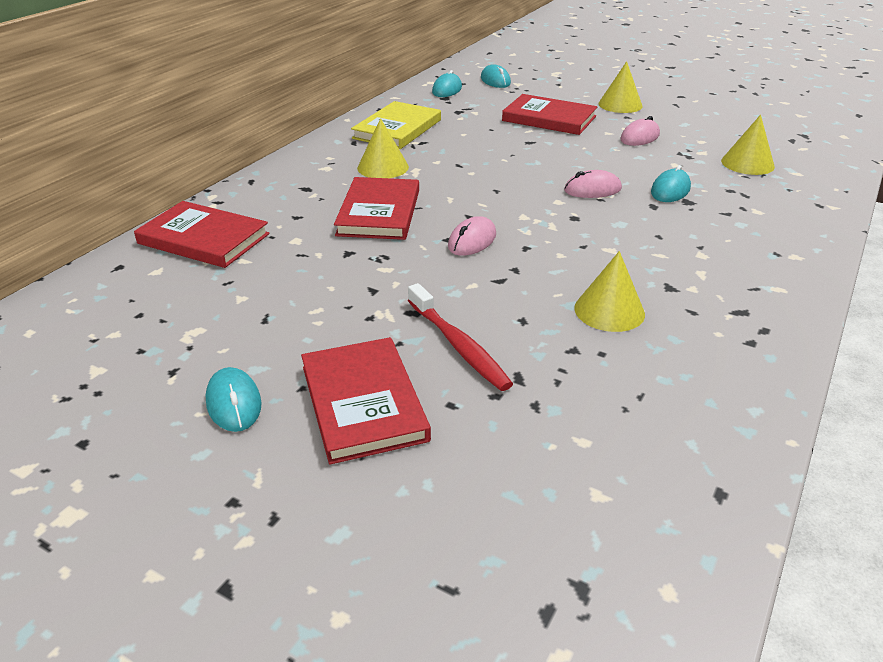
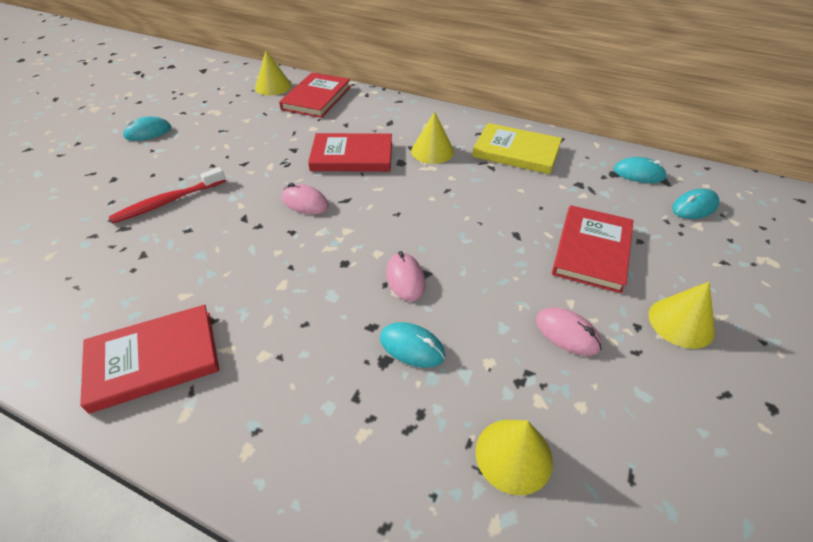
camera: 85 degrees right, 10 degrees up
(363, 403) = (128, 170): red book -> red book (154, 359)
(609, 311) = (185, 277): yellow cone -> yellow cone (273, 86)

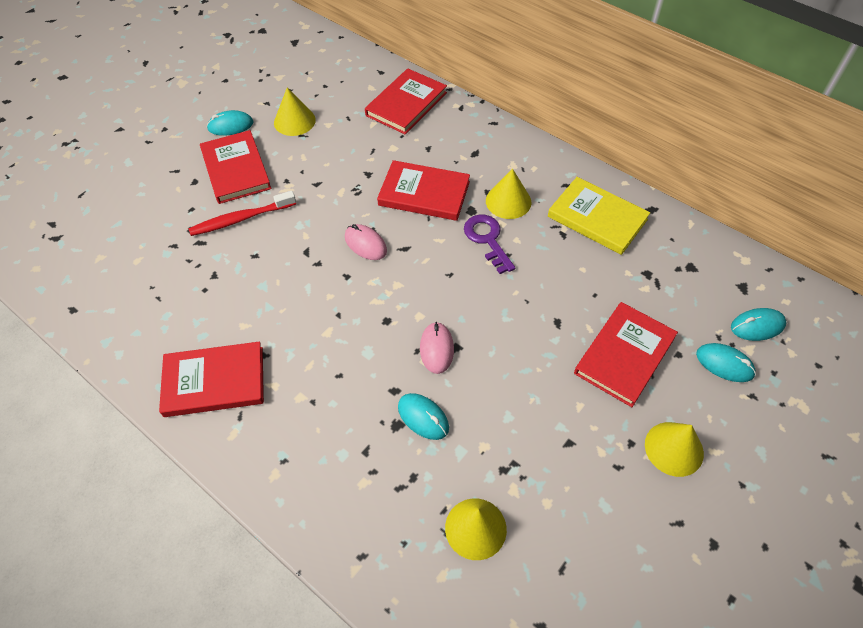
camera: 15 degrees right, 10 degrees up
(157, 164) = (236, 169): none -> red book
(273, 86) = (364, 79): yellow cone -> yellow cone (294, 121)
(423, 181) = (487, 239): none -> purple key
(567, 333) = (563, 435): pink mouse -> none
(638, 174) = (718, 272): turquoise mouse -> turquoise mouse (724, 364)

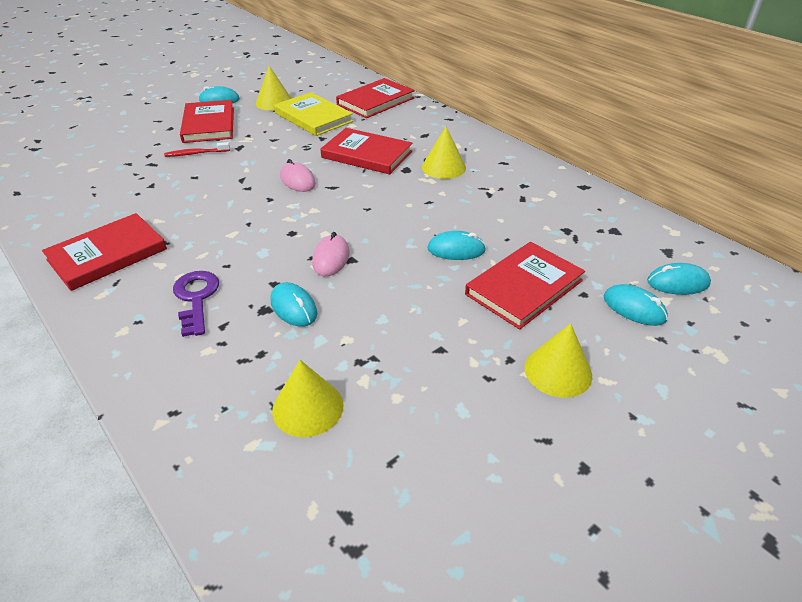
camera: 10 degrees right, 15 degrees down
(214, 381) = (107, 254): red book -> red book turned 45 degrees counterclockwise
(241, 219) = (196, 153): red toothbrush -> red toothbrush, size x0.64
(487, 239) = (413, 189): purple key -> purple key (196, 298)
(551, 317) = (456, 249): none -> turquoise mouse
(597, 218) = (526, 187): yellow book -> yellow book (313, 117)

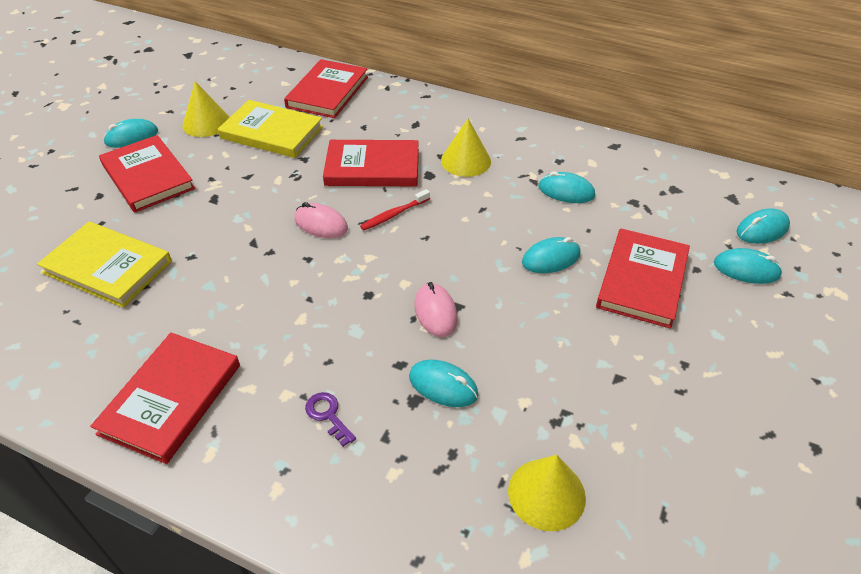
camera: 25 degrees left, 5 degrees up
(138, 169) = (107, 267): none -> yellow book
(196, 153) = (166, 223): red toothbrush -> red toothbrush (394, 214)
(196, 298) = (328, 415): purple key -> purple key, size x0.60
(511, 207) = (566, 191): none -> turquoise mouse
(558, 371) = (731, 360): yellow cone -> none

